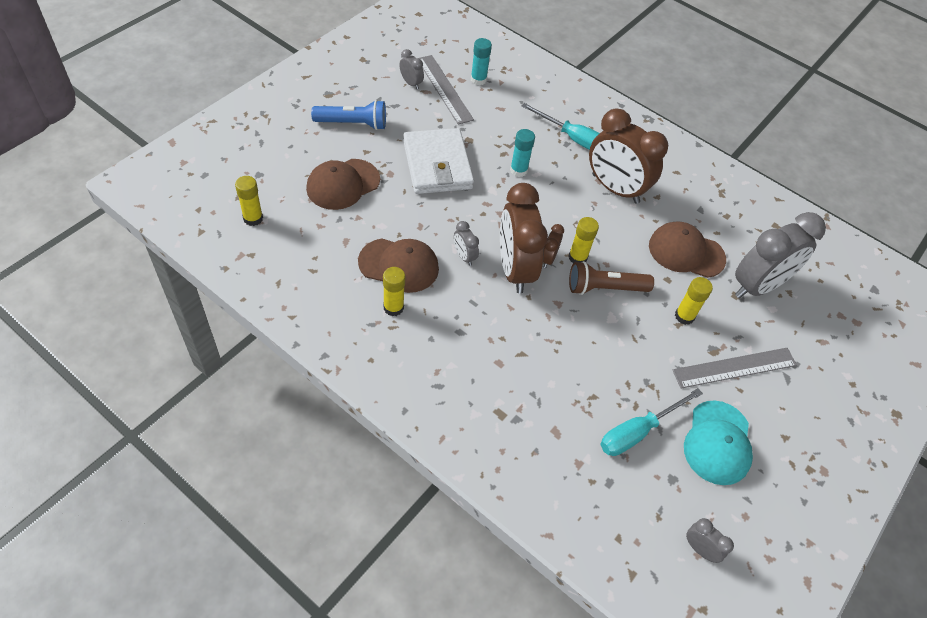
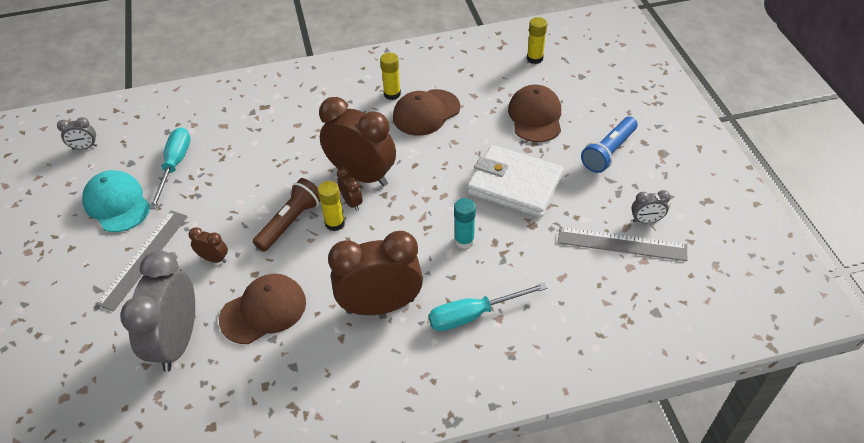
camera: 135 degrees right, 5 degrees down
(464, 256) = (401, 152): grey clock -> none
(478, 79) = (621, 282): turquoise glue stick -> none
(684, 316) = (214, 259): yellow glue stick -> brown clock

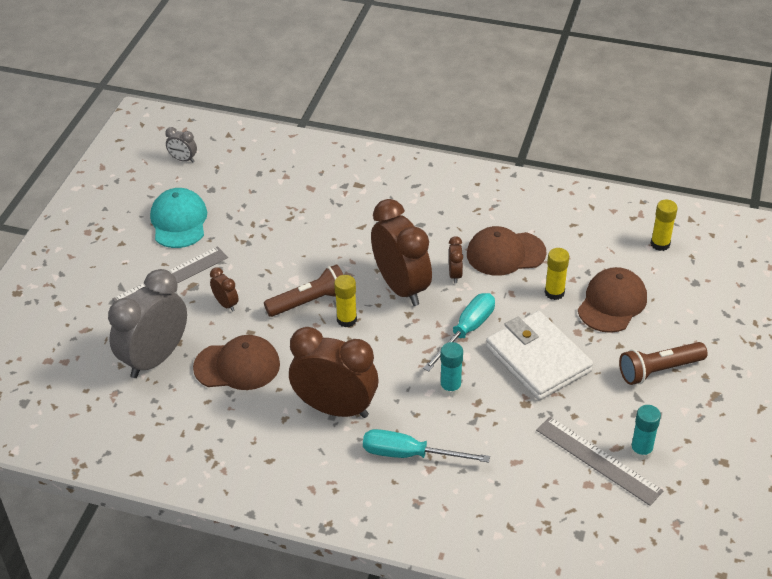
camera: 30 degrees right, 5 degrees down
(175, 166) = (246, 208): turquoise screwdriver -> turquoise screwdriver (466, 331)
(352, 202) = (374, 308): brown clock -> brown clock (455, 274)
(392, 94) = (486, 221): yellow glue stick -> yellow glue stick (554, 293)
(608, 152) = (659, 370): blue flashlight -> brown flashlight
(646, 220) = (641, 451): grey clock -> turquoise glue stick

